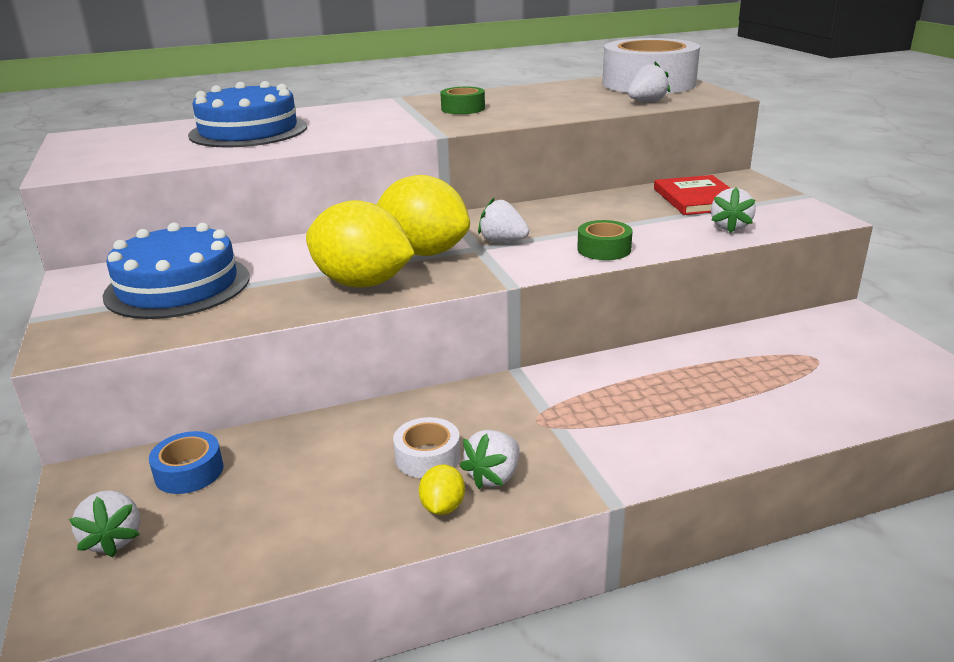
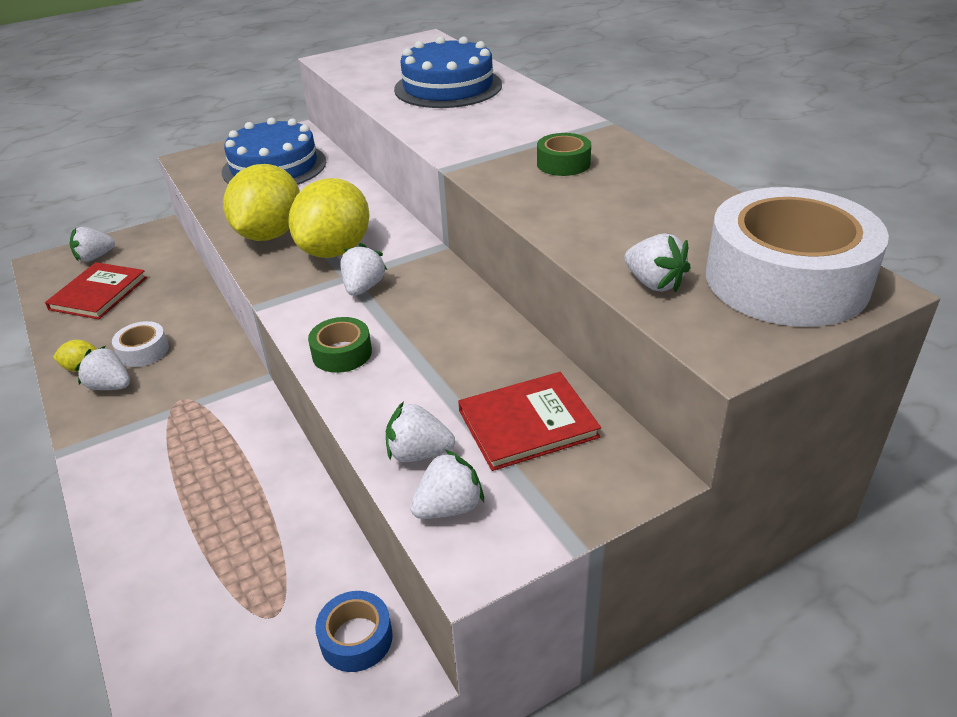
camera: 80 degrees right, 10 degrees up
(189, 472) = (153, 261): blue tape -> blue tape (356, 638)
(244, 518) = (98, 293): none -> red book
(781, 221) = (449, 507): none -> white strawberry

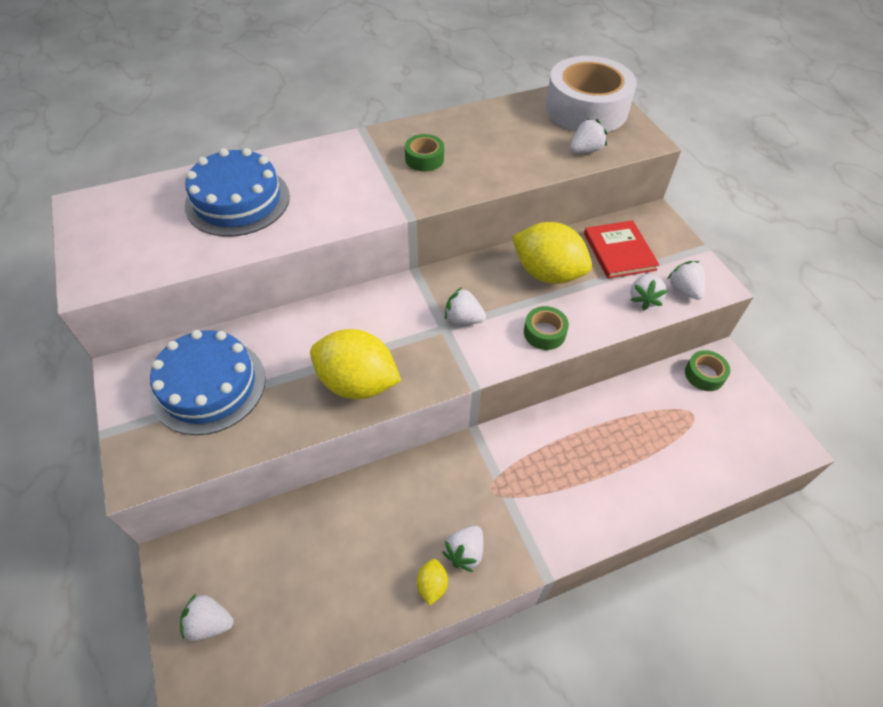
camera: 85 degrees left, 15 degrees up
(95, 257) = (209, 623): white strawberry -> white strawberry turned 120 degrees clockwise
(98, 293) = (297, 600): red book -> none
(143, 351) = (417, 532): white tape -> none
(335, 250) = (401, 335): yellow lemon -> yellow lemon (547, 273)
(356, 638) = (704, 375): blue tape -> green tape

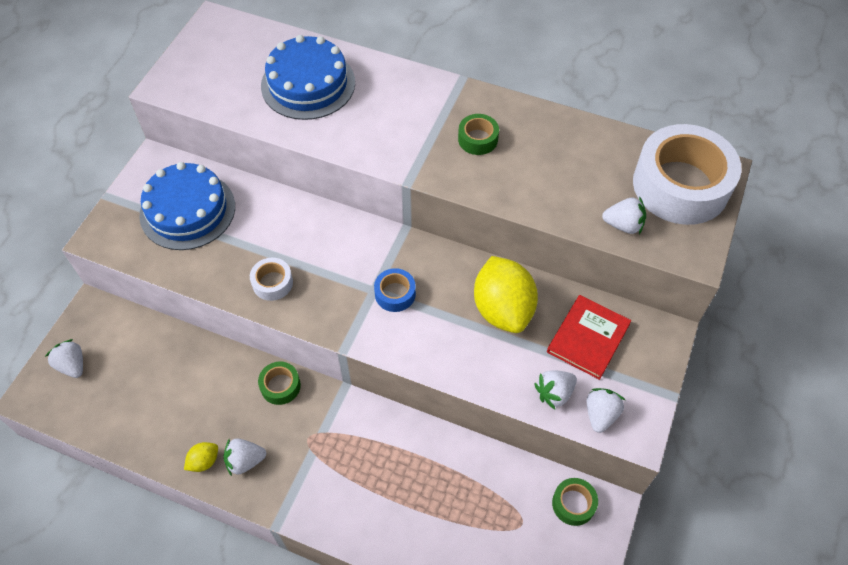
camera: 45 degrees right, 5 degrees up
(357, 383) = (272, 283): yellow lemon -> white tape
(463, 318) = (395, 294): white strawberry -> blue tape
(544, 333) = (440, 354): green tape -> green tape (280, 386)

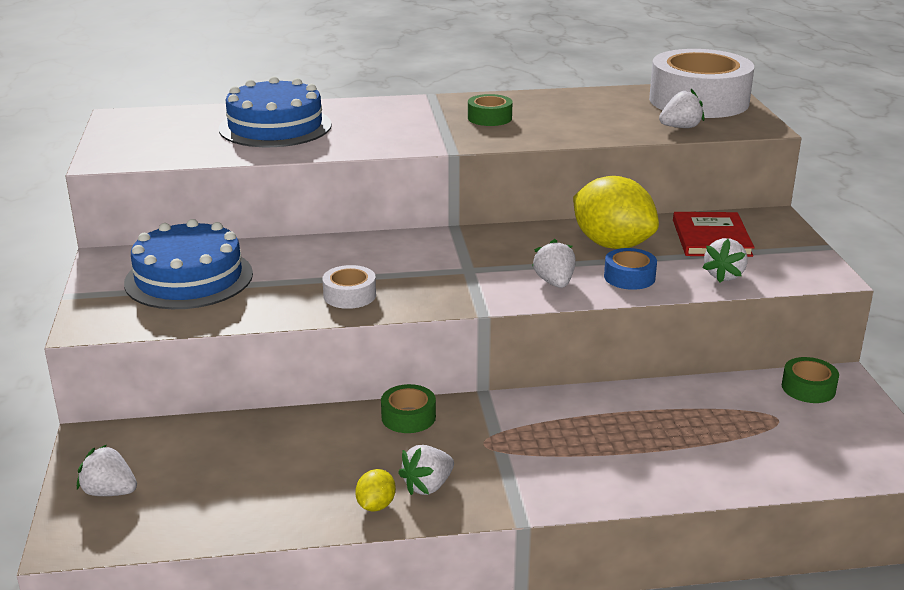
camera: 30 degrees left, 30 degrees down
(395, 294) = (494, 265): blue tape -> blue tape (629, 277)
(600, 414) = (781, 274): white strawberry -> white strawberry (554, 282)

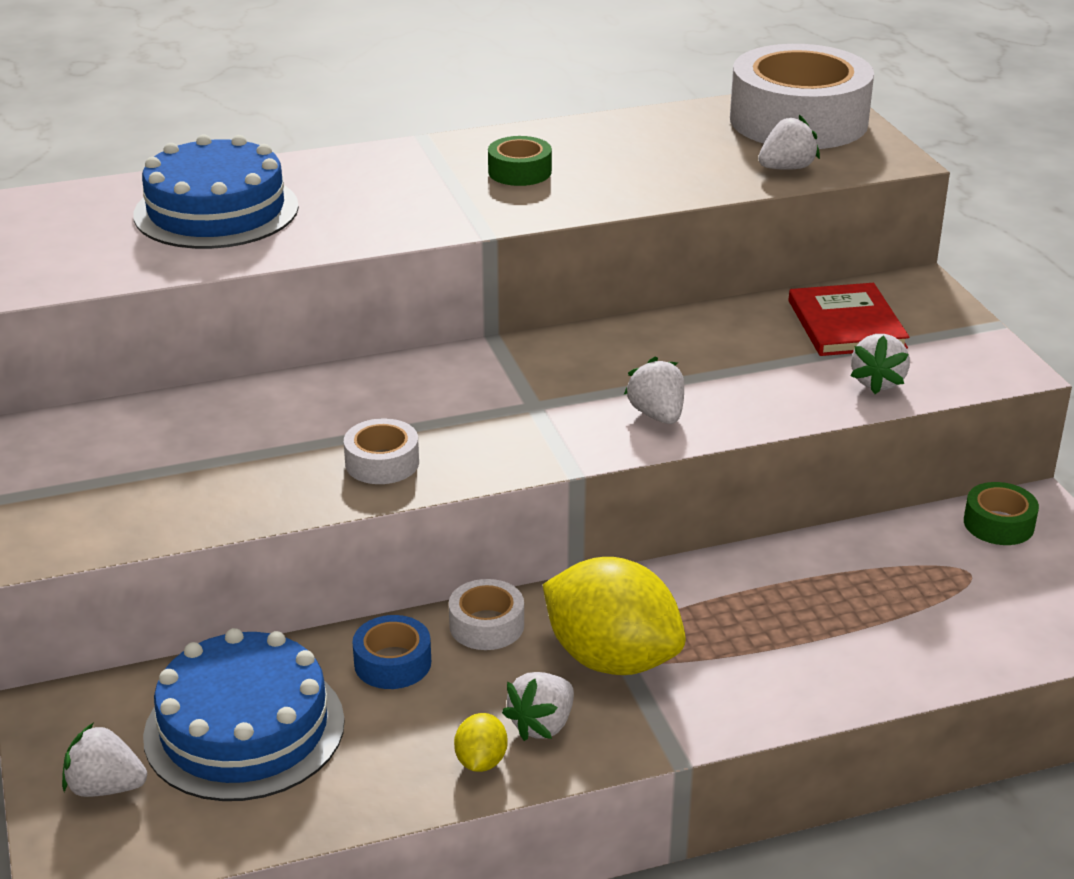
camera: 10 degrees left, 5 degrees up
(189, 278) = (142, 457): blue cake -> blue cake (244, 728)
(408, 417) = (486, 625): green tape -> white tape
(612, 244) = (718, 347): yellow lemon -> yellow lemon (612, 659)
(629, 277) = (754, 396): blue tape -> blue tape (392, 663)

